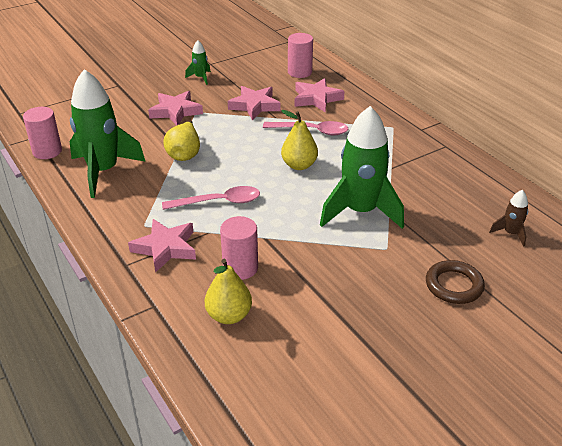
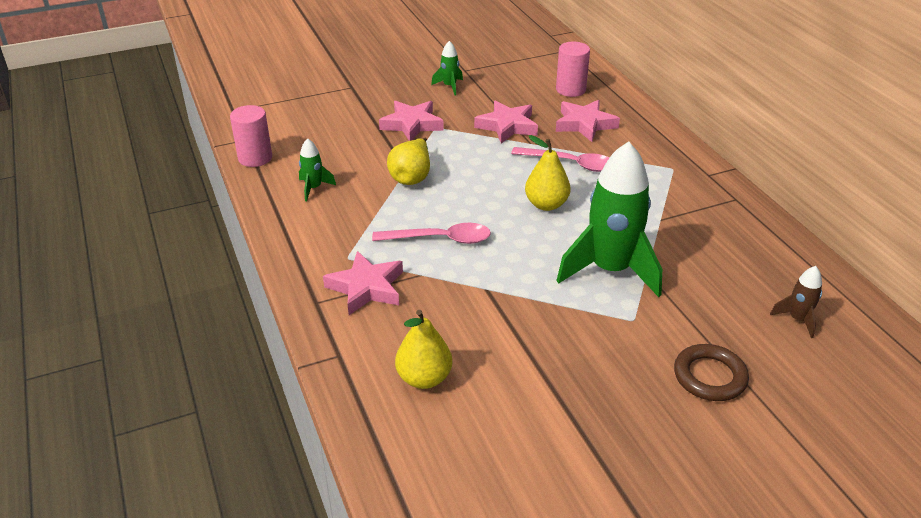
camera: 10 degrees right, 0 degrees up
(103, 171) = (314, 188): green rocket -> green rocket, size x0.44
(240, 268) = (449, 322): pink cylinder -> none

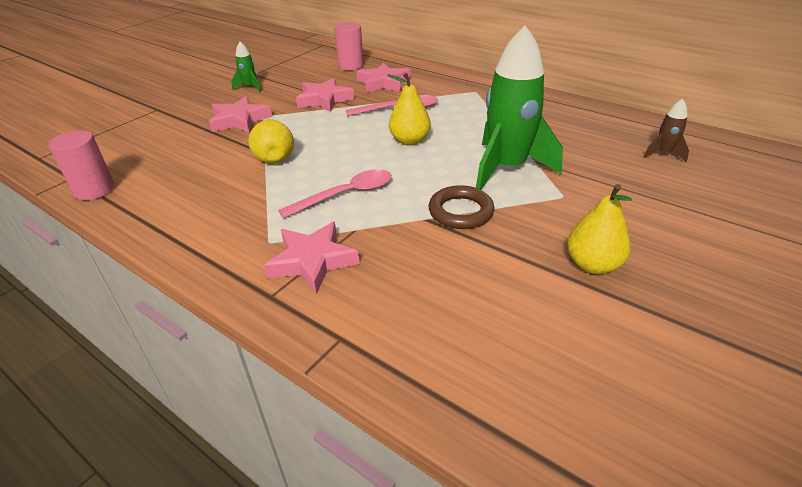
camera: 30 degrees left, 0 degrees up
(314, 188) = (182, 195): green rocket -> none
(424, 378) = (447, 320): yellow pear -> yellow pear (592, 265)
(709, 376) = (661, 214): brown ring -> brown ring (460, 212)

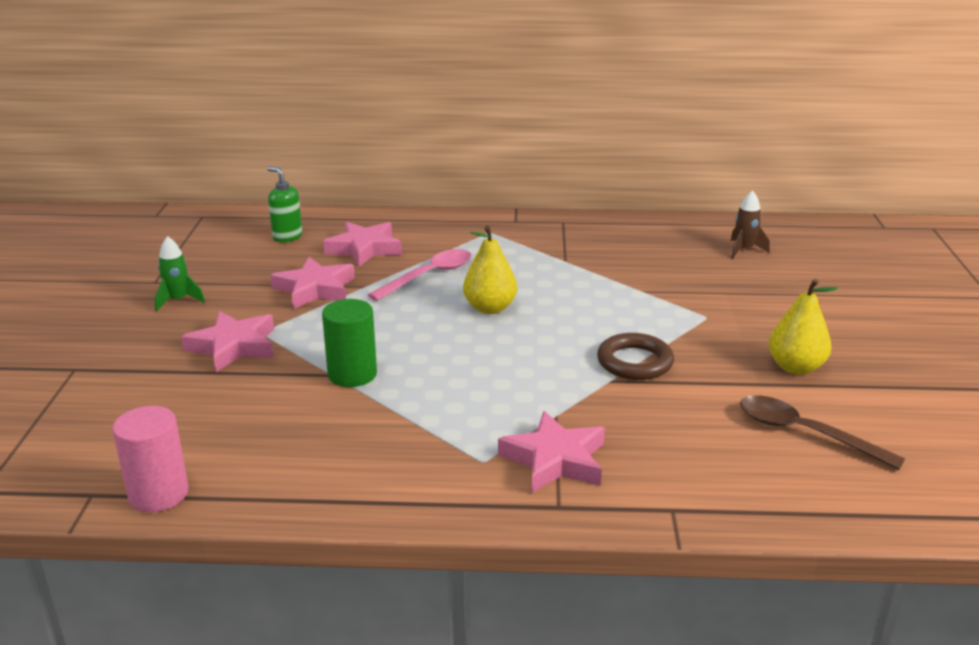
camera: 35 degrees left, 10 degrees down
(274, 156) = (352, 374): yellow pear -> green cylinder
(346, 195) = (498, 386): pink spoon -> none
(350, 66) = (287, 237): pink cylinder -> green soap dispenser
(507, 168) = (625, 306): green rocket -> none
(530, 326) = (805, 433): none -> brown spoon

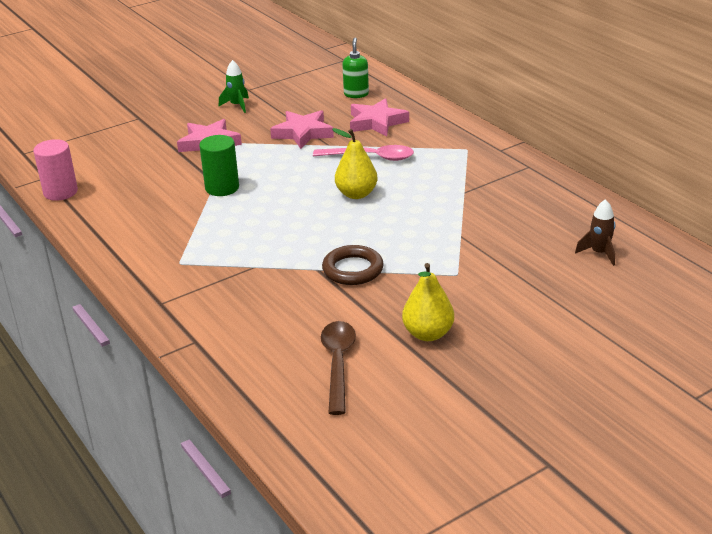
camera: 55 degrees right, 5 degrees up
(555, 460) = (205, 285): pink star -> none

